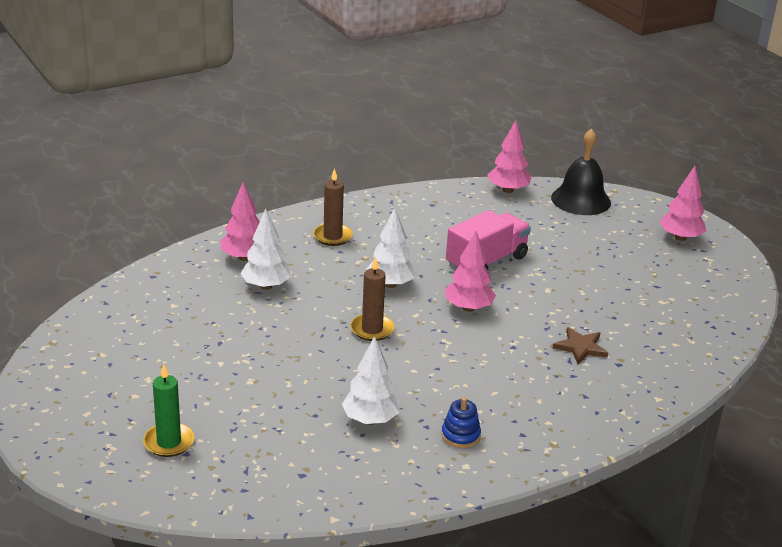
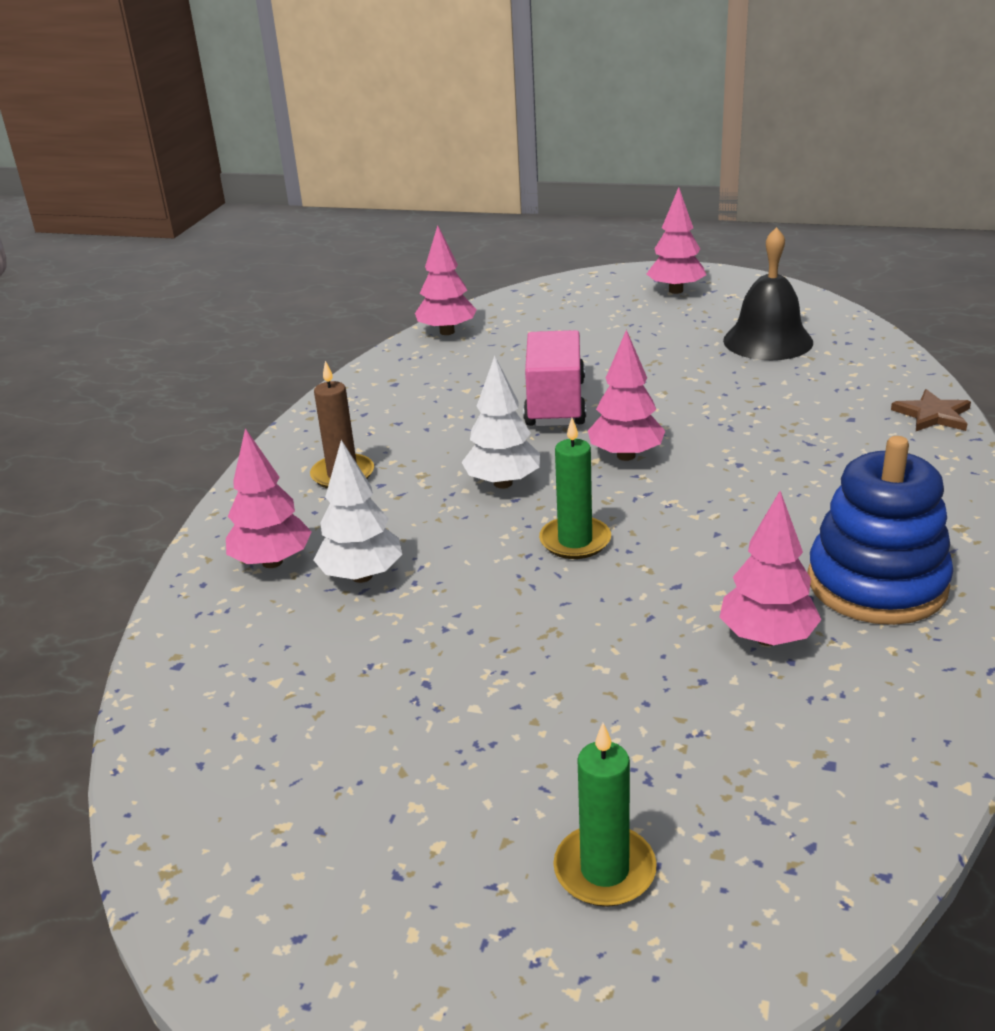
camera: 40 degrees left, 0 degrees up
(370, 420) = (767, 638): white tree -> pink tree
(372, 329) = (575, 541): brown candle -> green candle
(460, 435) = (876, 584): blue stacking toy -> blue stacking toy, size x2.20
(580, 347) = (793, 425): brown star -> brown star (933, 415)
(581, 200) = (531, 305): black bell -> black bell (768, 341)

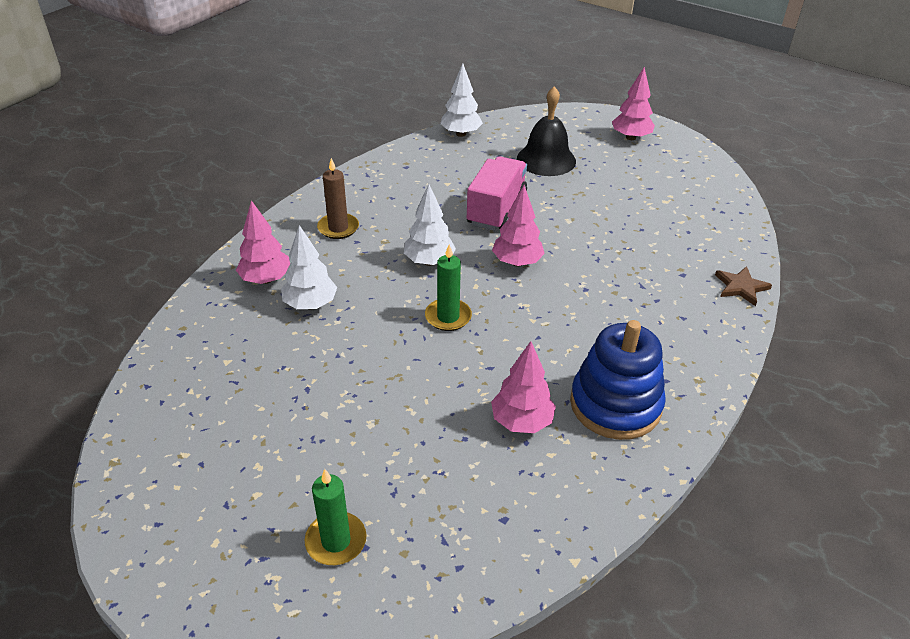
camera: 15 degrees right, 10 degrees up
(447, 332) = (461, 134): pink tree -> white tree
(768, 341) = (667, 196): black bell -> black bell (546, 159)

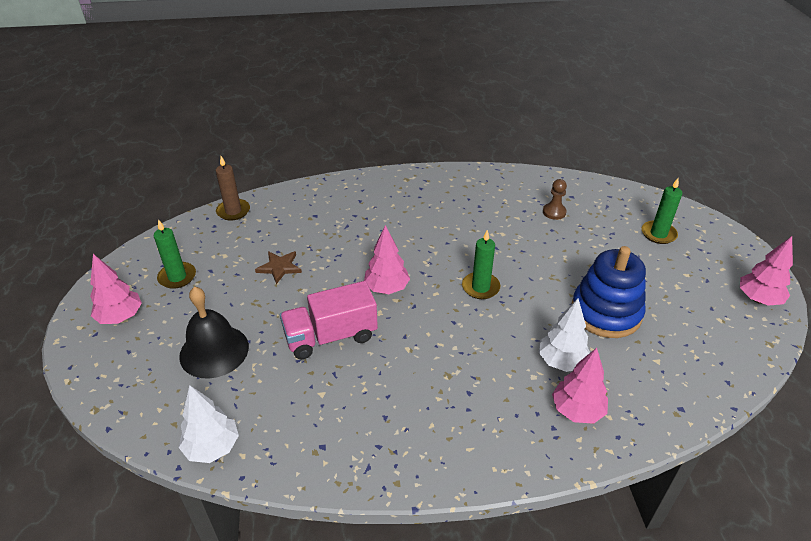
camera: 130 degrees left, 0 degrees up
(338, 228) = (468, 419): brown candle -> brown candle (233, 211)
(429, 261) = (440, 332): white tree -> none
(492, 469) = (554, 212): none -> brown pawn
(521, 421) = (515, 218): pink tree -> pink tree (758, 299)
(615, 404) = (460, 195): blue stacking toy -> blue stacking toy (605, 312)
(657, 171) = (177, 277): none -> green candle
(741, 287) = (303, 191): brown star -> brown star (279, 267)

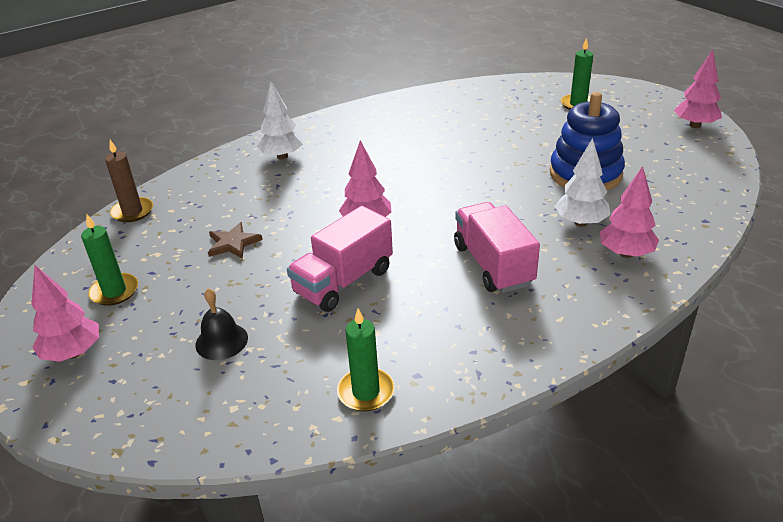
camera: 25 degrees left, 5 degrees down
(212, 447) = (297, 425): white tree -> white tree (282, 156)
(214, 351) = (221, 341): black bell -> black bell, size x0.61
(455, 372) = (493, 265): none -> pink truck
(480, 287) = (458, 192): green candle -> green candle (366, 392)
(554, 212) = (474, 115): brown pawn -> none

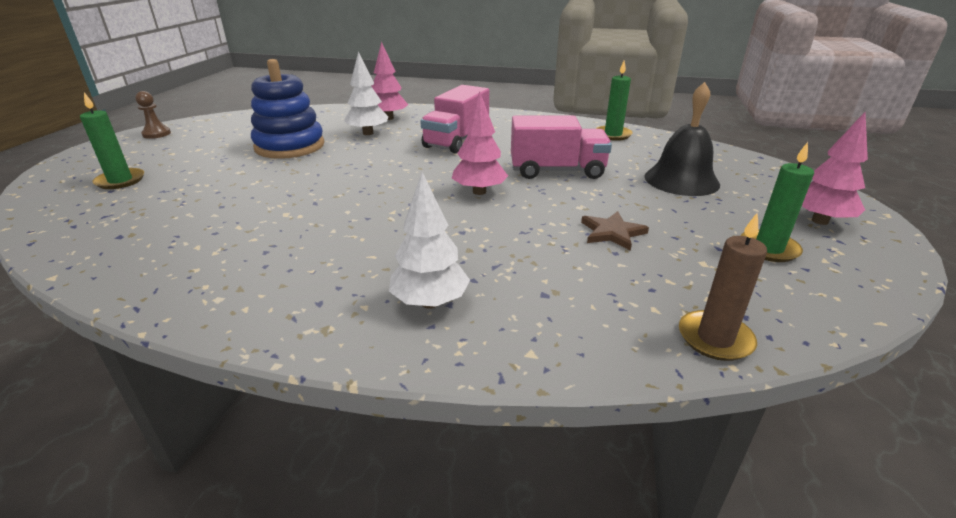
camera: 135 degrees left, 5 degrees down
(221, 341) = (681, 180): black bell -> black bell, size x1.63
(695, 125) = (156, 134): pink tree -> brown pawn

